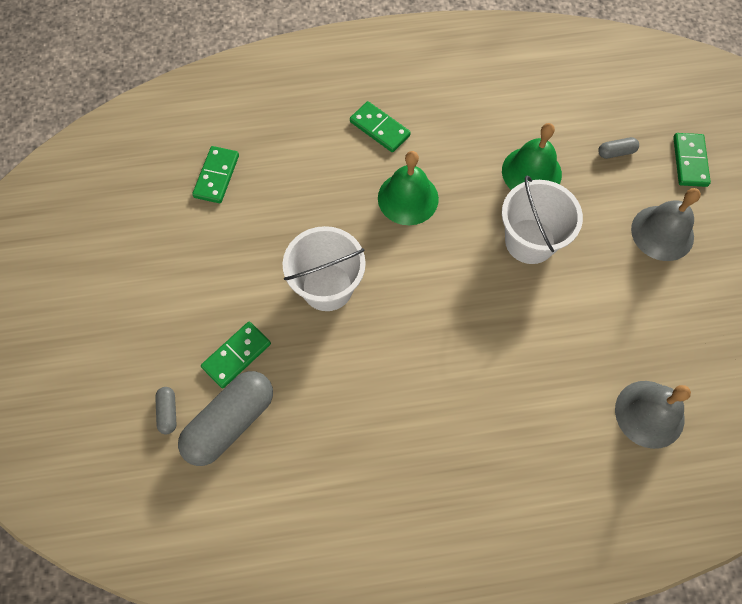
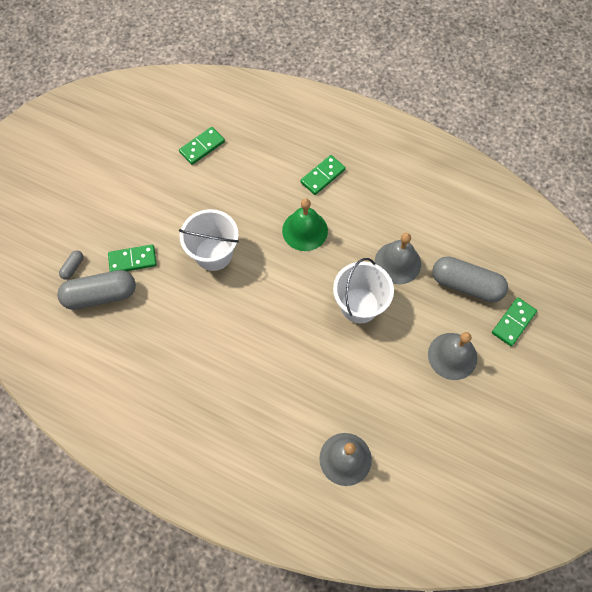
camera: 35 degrees right, 0 degrees up
(379, 129) = (322, 176): green domino -> green domino turned 60 degrees clockwise
(531, 172) = (397, 263): green bell -> grey bell
(616, 152) = (466, 285): grey capsule -> grey capsule, size x2.28

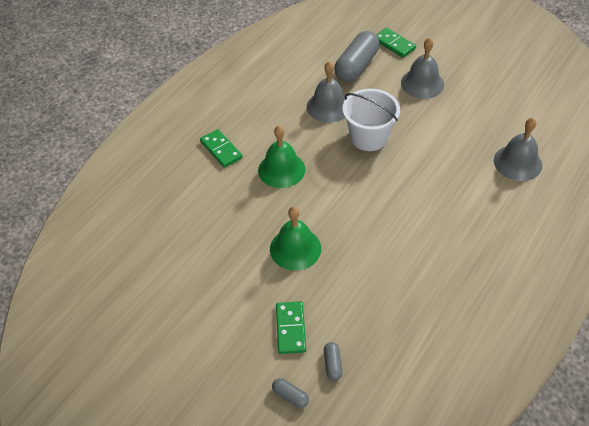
camera: 80 degrees left, 15 degrees down
(100, 295) = (332, 364): grey capsule -> grey capsule, size x0.44
(202, 147) = (154, 251): green domino -> none
(213, 253) = (295, 248): white bucket -> green bell

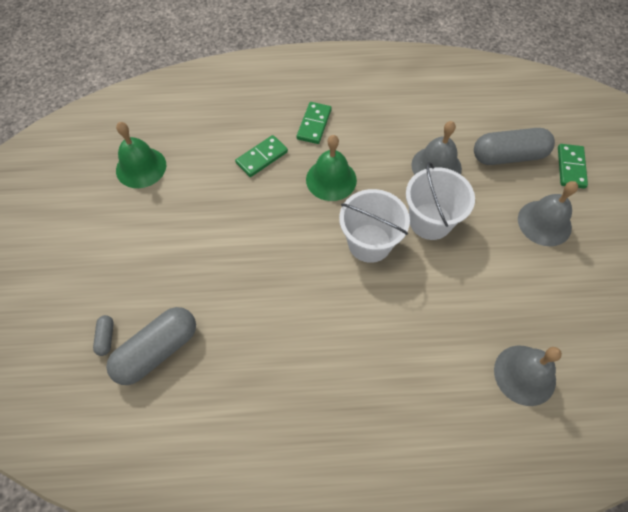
camera: 50 degrees right, 10 degrees up
(290, 328) = (171, 295): green domino -> green domino (262, 157)
(295, 248) = (255, 245): green bell -> green bell (141, 167)
(332, 364) = (157, 350): grey capsule -> grey capsule, size x2.28
(355, 180) = (369, 243): none -> white bucket

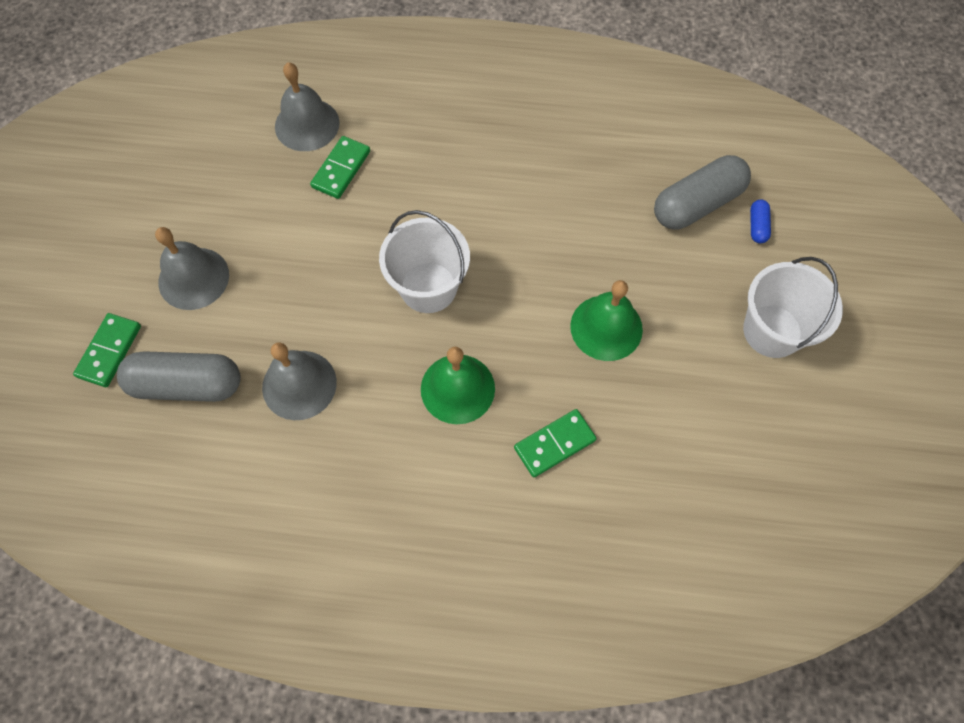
camera: 170 degrees left, 5 degrees up
(106, 338) = (757, 226): grey capsule -> blue capsule
(141, 167) = (740, 457): green bell -> green bell (606, 327)
(314, 124) = (463, 494): green domino -> green domino (341, 169)
(430, 221) = (340, 304): white bucket -> white bucket (772, 331)

